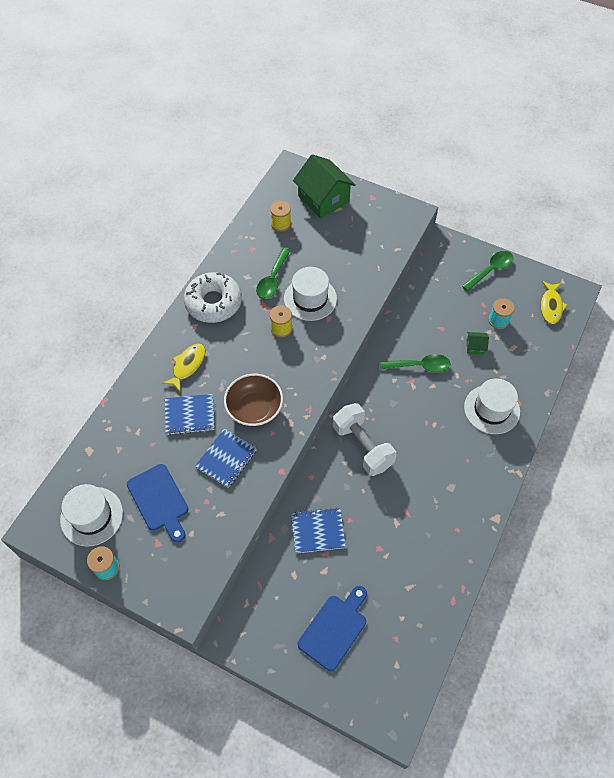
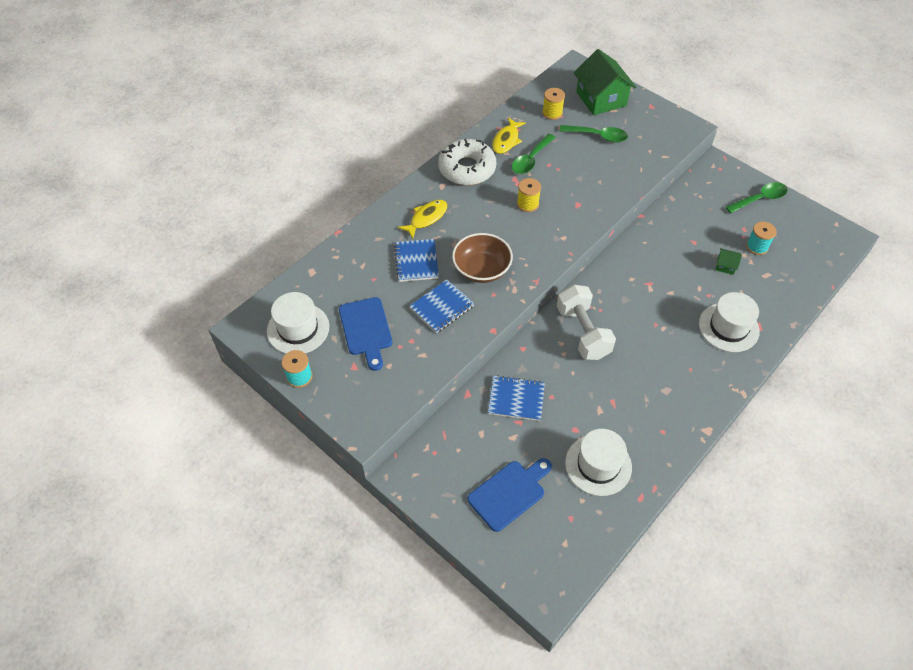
camera: 15 degrees right, 5 degrees down
(190, 415) = (416, 261): blue notebook -> blue notebook turned 75 degrees clockwise
(310, 299) = (564, 183): white hat -> white hat (598, 465)
(420, 366) = (662, 271): green spoon -> green spoon (598, 136)
(551, 306) = (818, 244): yellow fish -> yellow fish (506, 140)

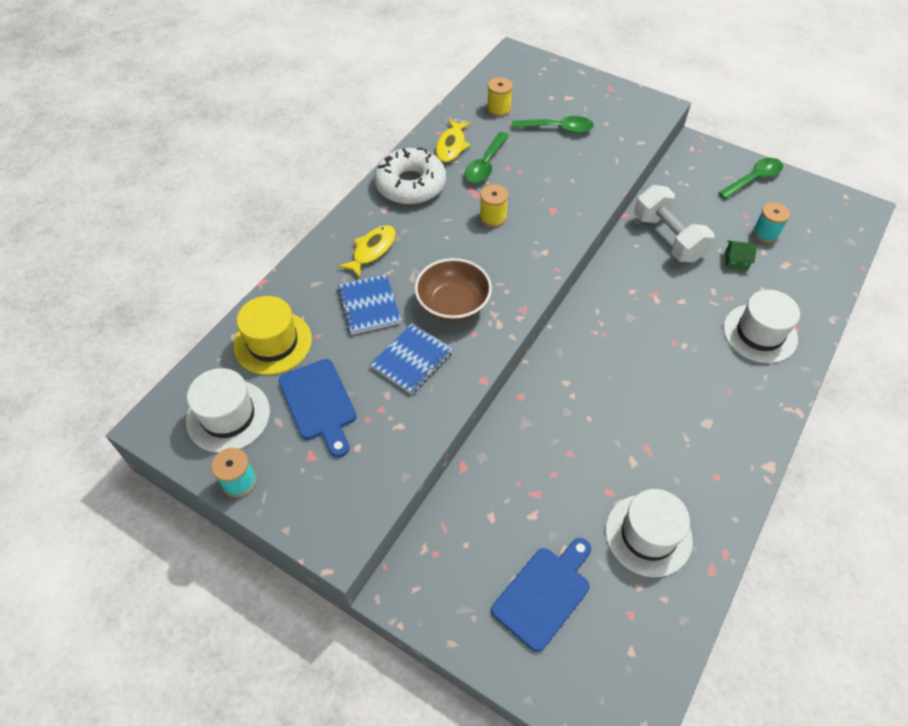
camera: 10 degrees left, 0 degrees up
(339, 279) = (273, 342): none -> yellow hat
(516, 399) = (526, 464): blue notebook -> none
(583, 332) = (589, 365): white dumbbell -> white dumbbell (668, 238)
(601, 99) = (551, 87): green house -> none

